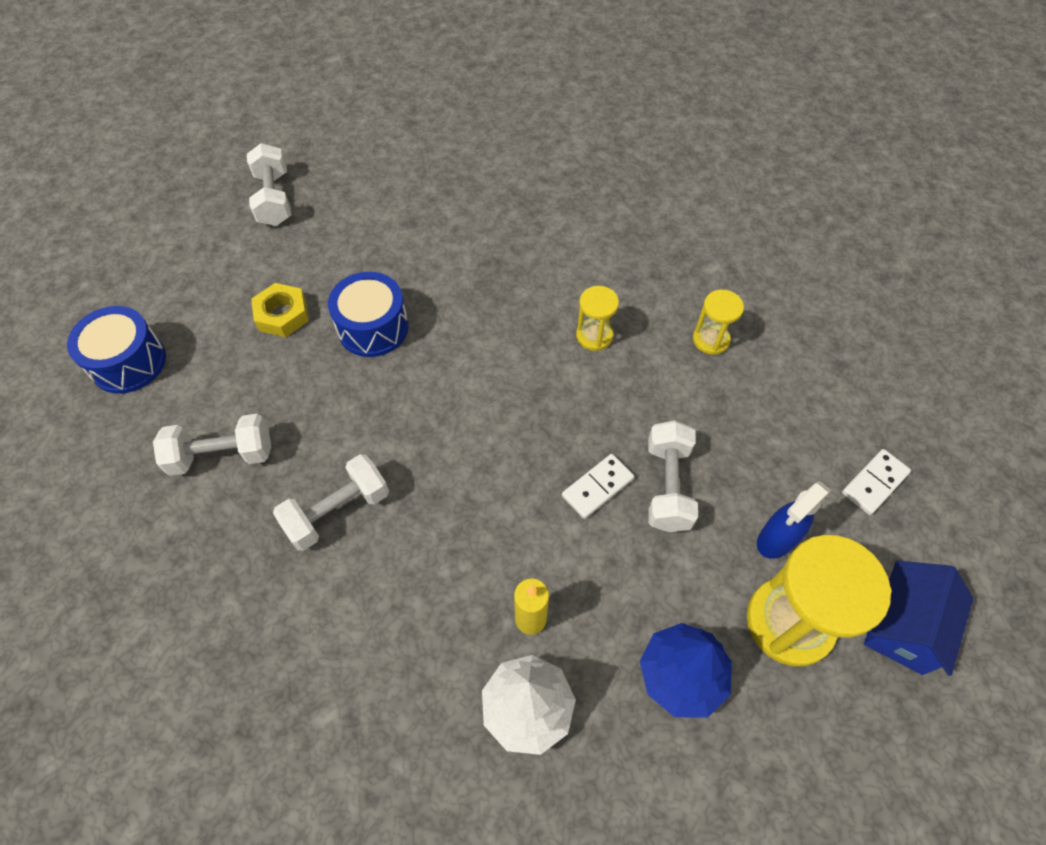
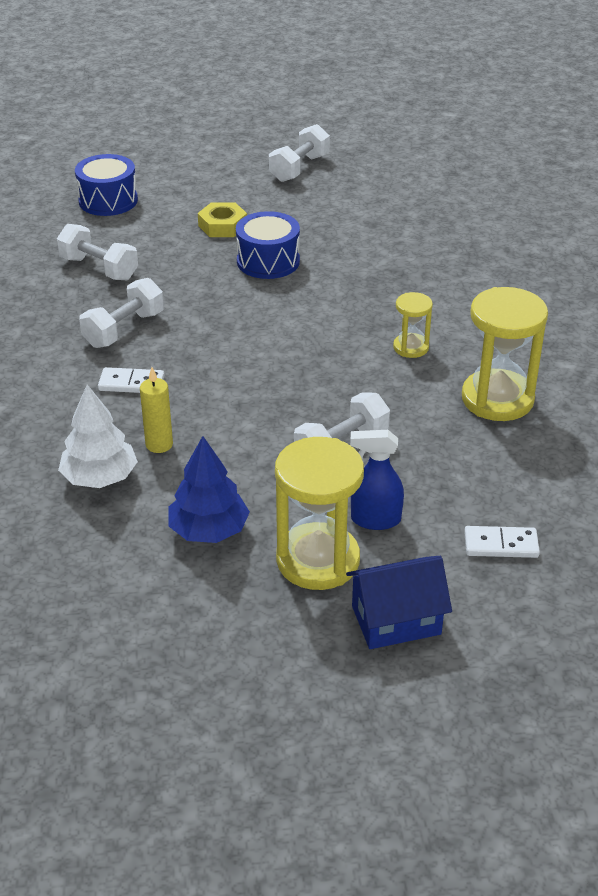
camera: 45 degrees right, 20 degrees down
(338, 511) = (124, 329): white dumbbell -> white dumbbell turned 60 degrees counterclockwise
(597, 487) = (293, 417): white domino -> white domino (131, 383)
(710, 340) = (497, 399): yellow hourglass -> yellow hourglass, size x1.92

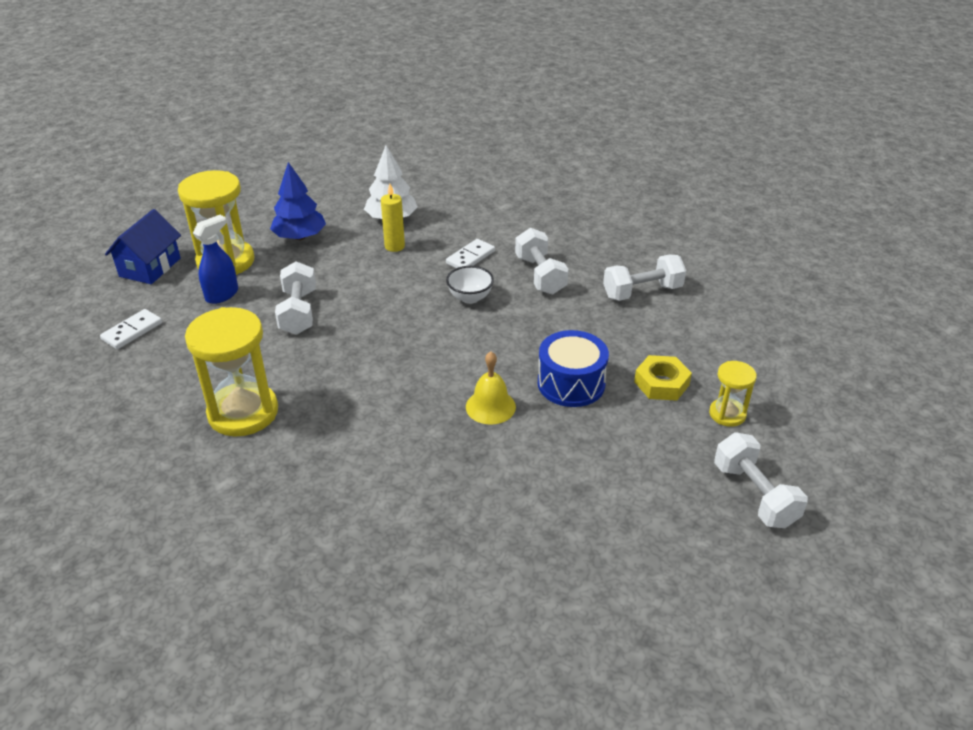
camera: 125 degrees right, 0 degrees up
(108, 200) = (766, 334): blue drum -> none
(204, 354) = (470, 298): none -> white bowl
(338, 285) = (490, 406): none -> yellow bell
(411, 347) = (358, 402): yellow hourglass -> yellow hourglass (727, 414)

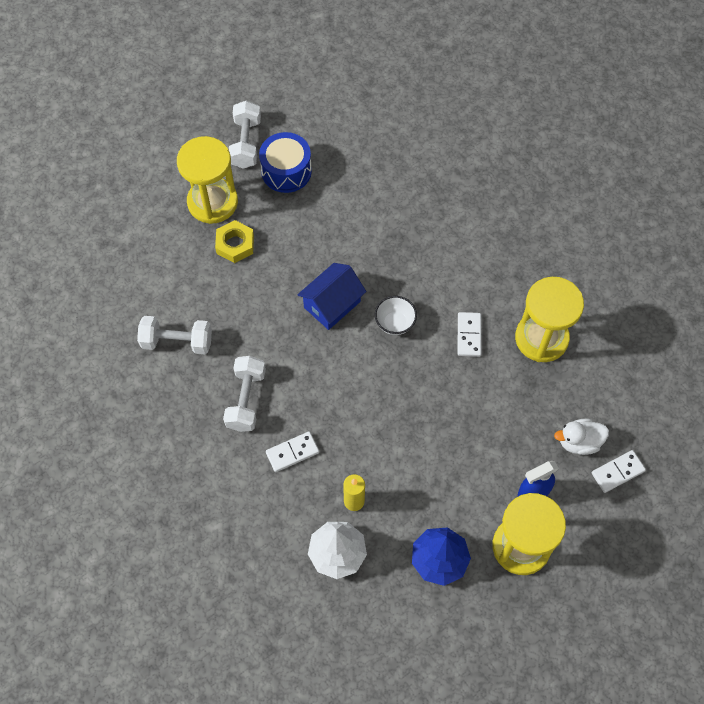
camera: 155 degrees left, 25 degrees up
(150, 267) = (595, 569): blue house -> blue house (332, 304)
(179, 341) = (579, 442): none -> white duck
(298, 312) = (472, 438): white dumbbell -> none
(335, 388) = (469, 335): none -> white domino
(470, 298) = (321, 395): white bowl -> white bowl (395, 323)
(490, 406) = (365, 272): yellow bell -> none
(571, 383) = (297, 270): blue drum -> blue drum (286, 171)
(727, 414) = (212, 202): yellow hourglass -> yellow hourglass, size x1.92

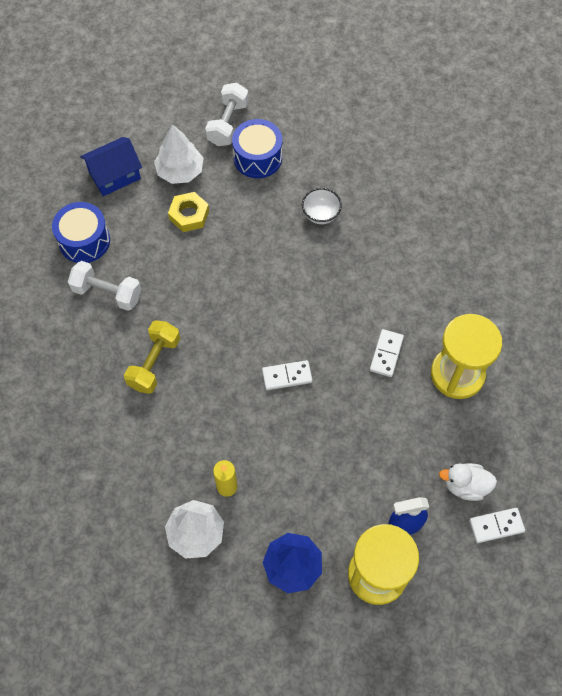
camera: 15 degrees right, 0 degrees up
(137, 295) = (84, 241): none -> blue drum
(212, 202) = (180, 171): yellow hourglass -> white tree
(246, 400) = (154, 363): white dumbbell -> yellow dumbbell
(292, 452) = (182, 424): white domino -> white domino (287, 376)
(332, 304) = (263, 292): blue house -> blue house (114, 175)
(395, 323) = (317, 325): white bowl -> white bowl (320, 215)

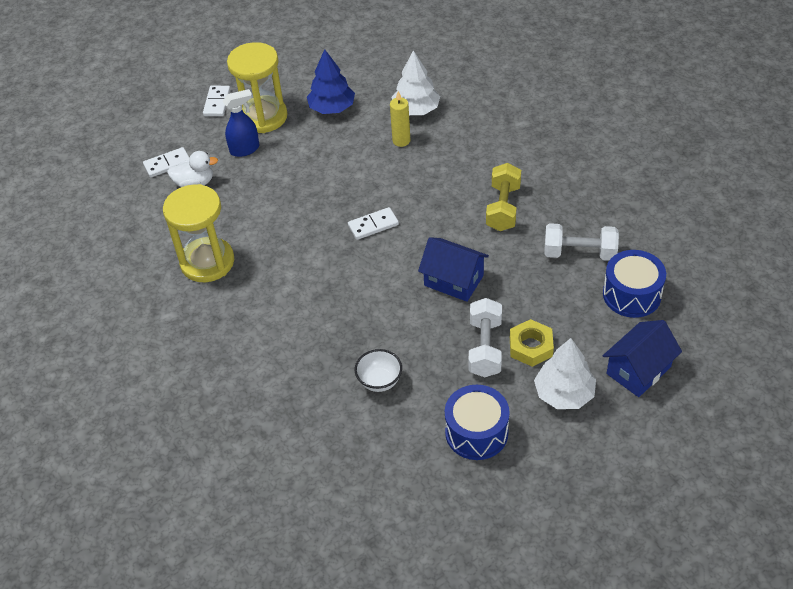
camera: 170 degrees right, 15 degrees down
(228, 123) = (531, 469): white dumbbell -> white dumbbell (485, 348)
(230, 293) = (453, 280): none -> blue house
(386, 354) = (280, 263): white domino -> white domino (217, 102)

